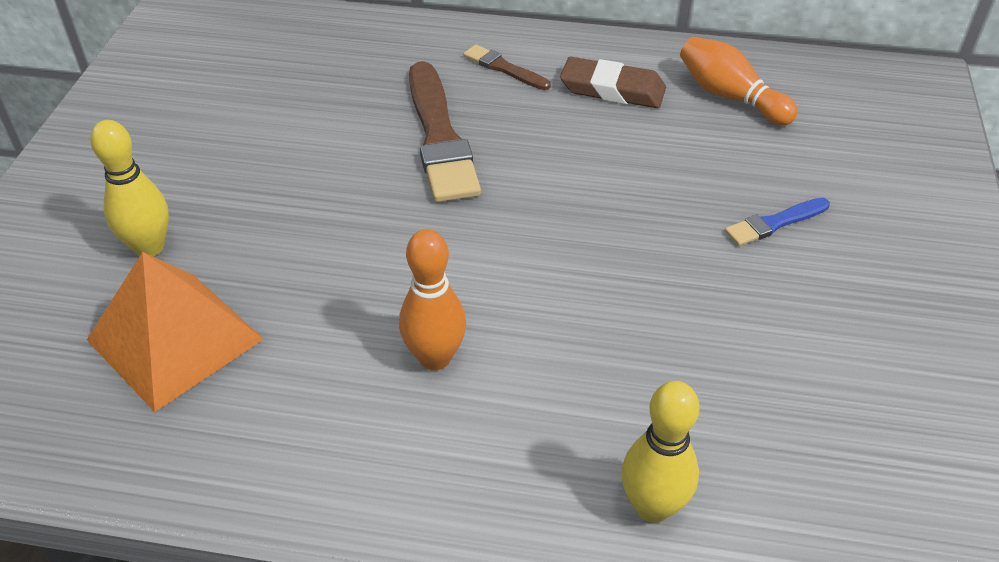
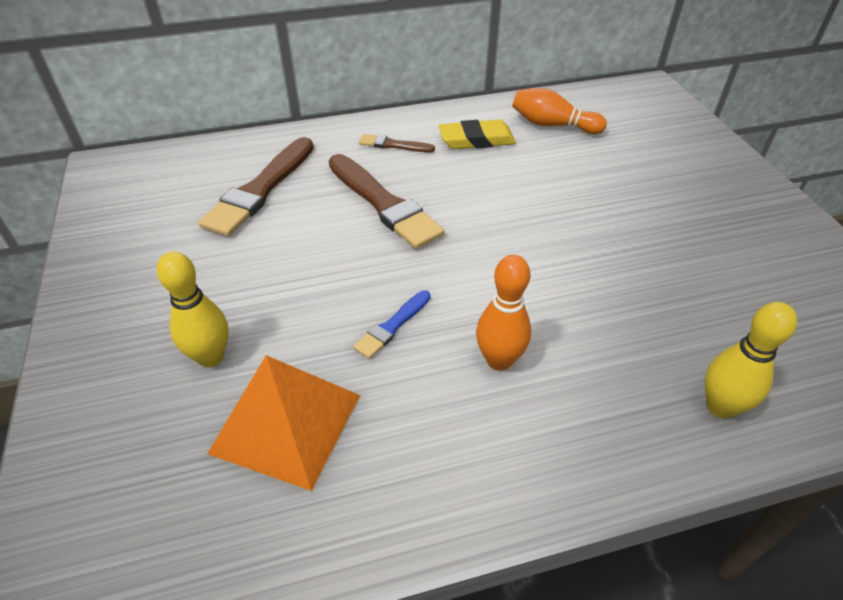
camera: 25 degrees left, 0 degrees up
(316, 81) = (260, 189): none -> brown brush
(612, 89) = (476, 140): brown eraser -> yellow eraser
(774, 223) = (641, 194): blue brush -> blue brush (392, 326)

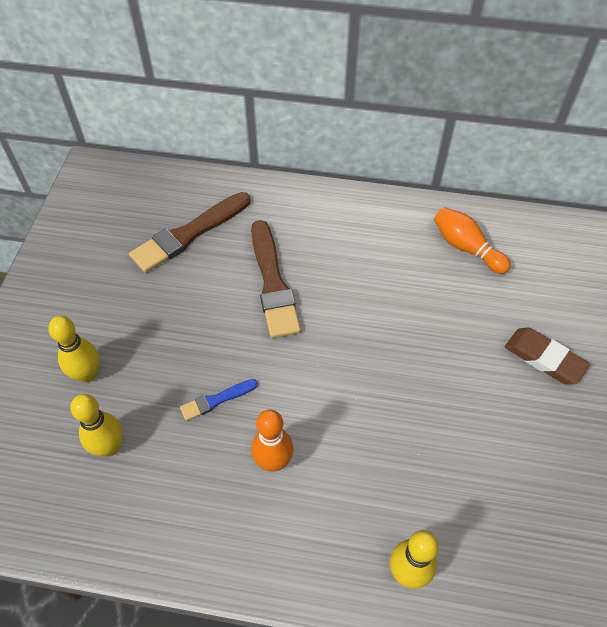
camera: 25 degrees right, 10 degrees up
(286, 423) = (109, 447): orange pyramid -> yellow bowling pin
(393, 145) = (315, 223): brown brush -> none
(476, 140) = (387, 241): yellow eraser -> none
(688, 183) = (544, 358): none -> brown eraser

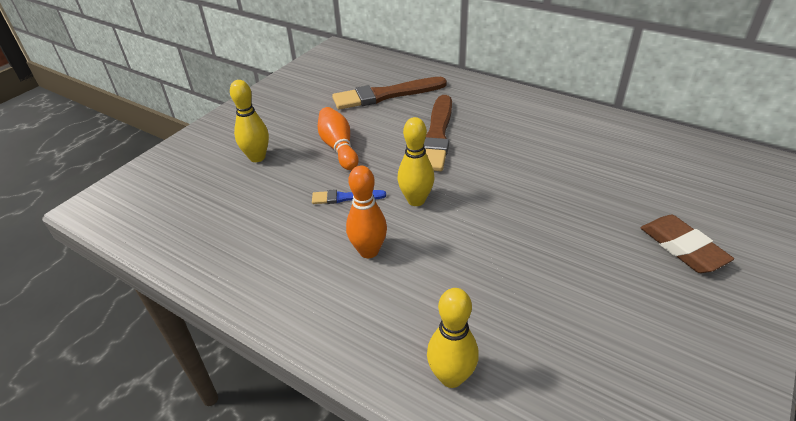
camera: 25 degrees right, 15 degrees down
(109, 447) = (243, 204): yellow bowling pin -> yellow bowling pin (416, 200)
(466, 248) = (630, 150): orange bowling pin -> orange bowling pin (338, 147)

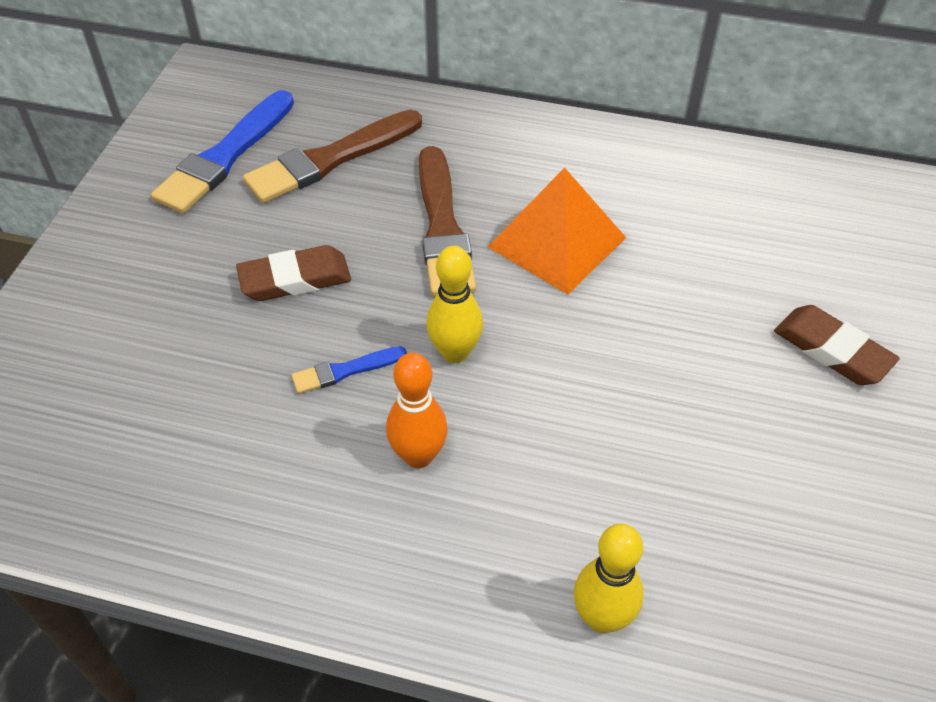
camera: 20 degrees left, 10 degrees up
(257, 157) = (166, 325): yellow bowling pin -> none
(329, 86) = (225, 156): none -> blue brush
(338, 147) = (295, 279): orange bowling pin -> brown eraser
(505, 154) = (557, 242): none -> orange pyramid

